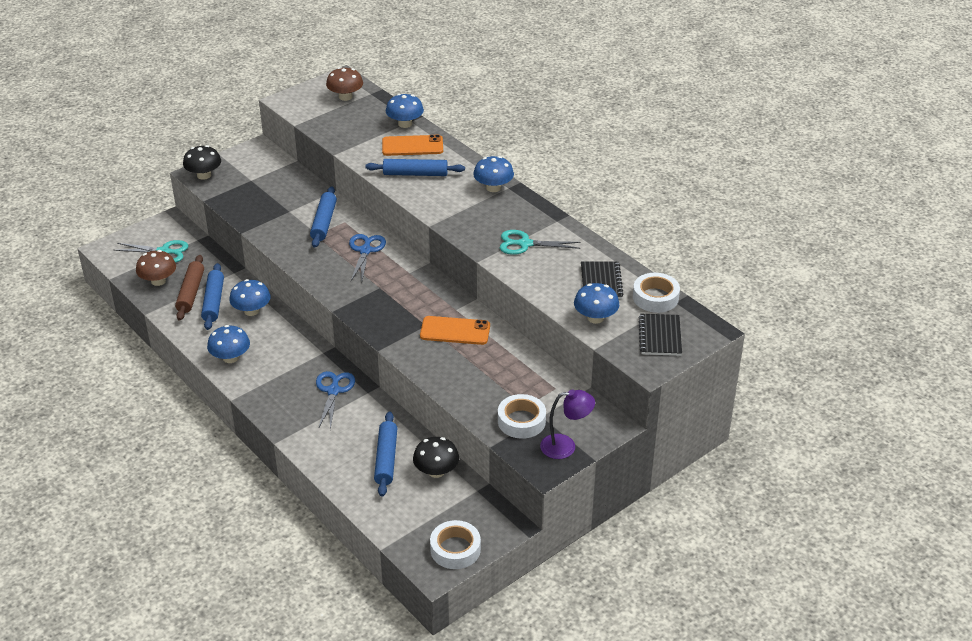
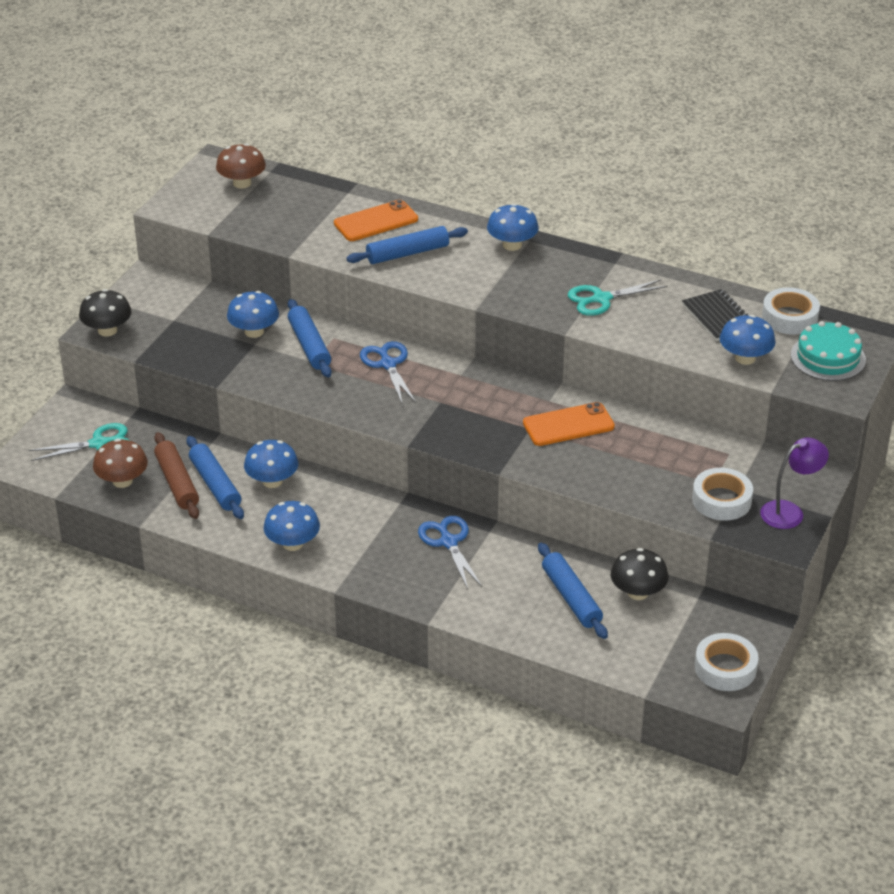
camera: 25 degrees left, 0 degrees up
(405, 124) = (344, 197): blue mushroom -> blue mushroom (254, 331)
(660, 336) = (828, 357): black notebook -> turquoise cake

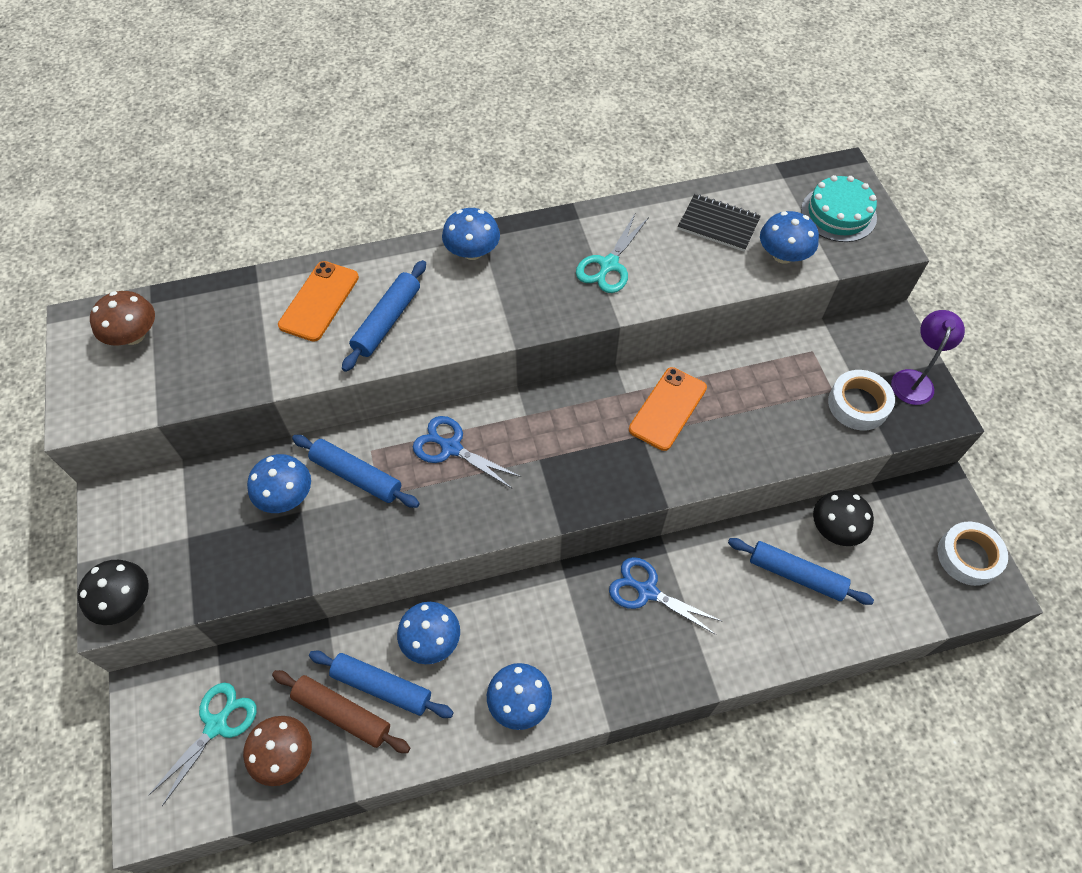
camera: 40 degrees left, 20 degrees up
(789, 317) = (768, 190): white tape -> none

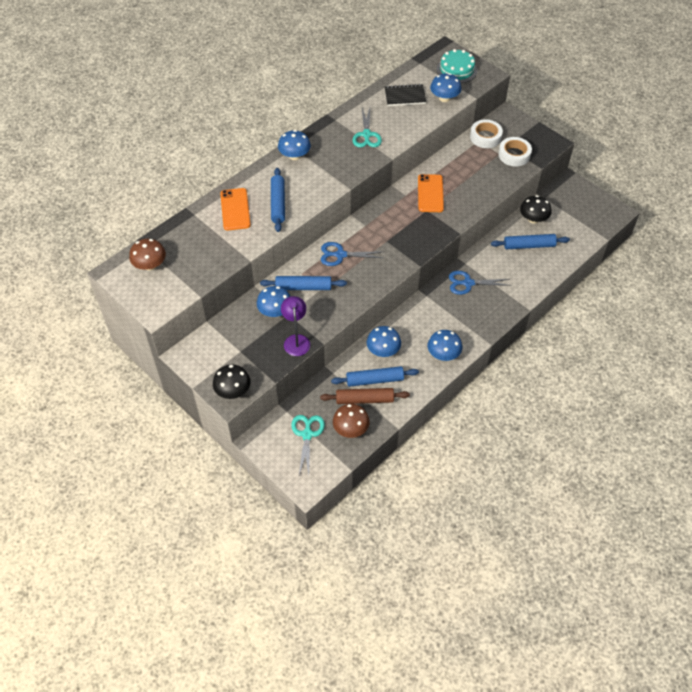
camera: 30 degrees left, 5 degrees down
(914, 379) = (531, 134): purple lamp -> purple lamp (296, 340)
(968, 556) = (596, 204): white tape -> white tape (485, 137)

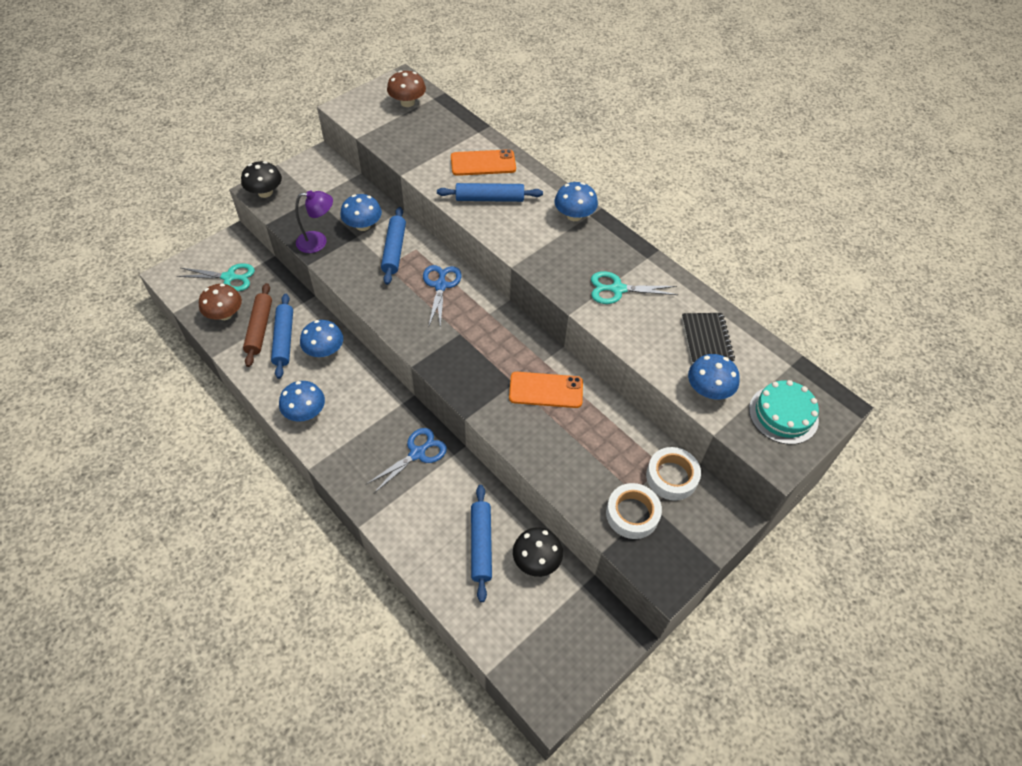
camera: 90 degrees right, 0 degrees up
(468, 283) = (417, 453): blue scissors -> blue scissors turned 45 degrees clockwise

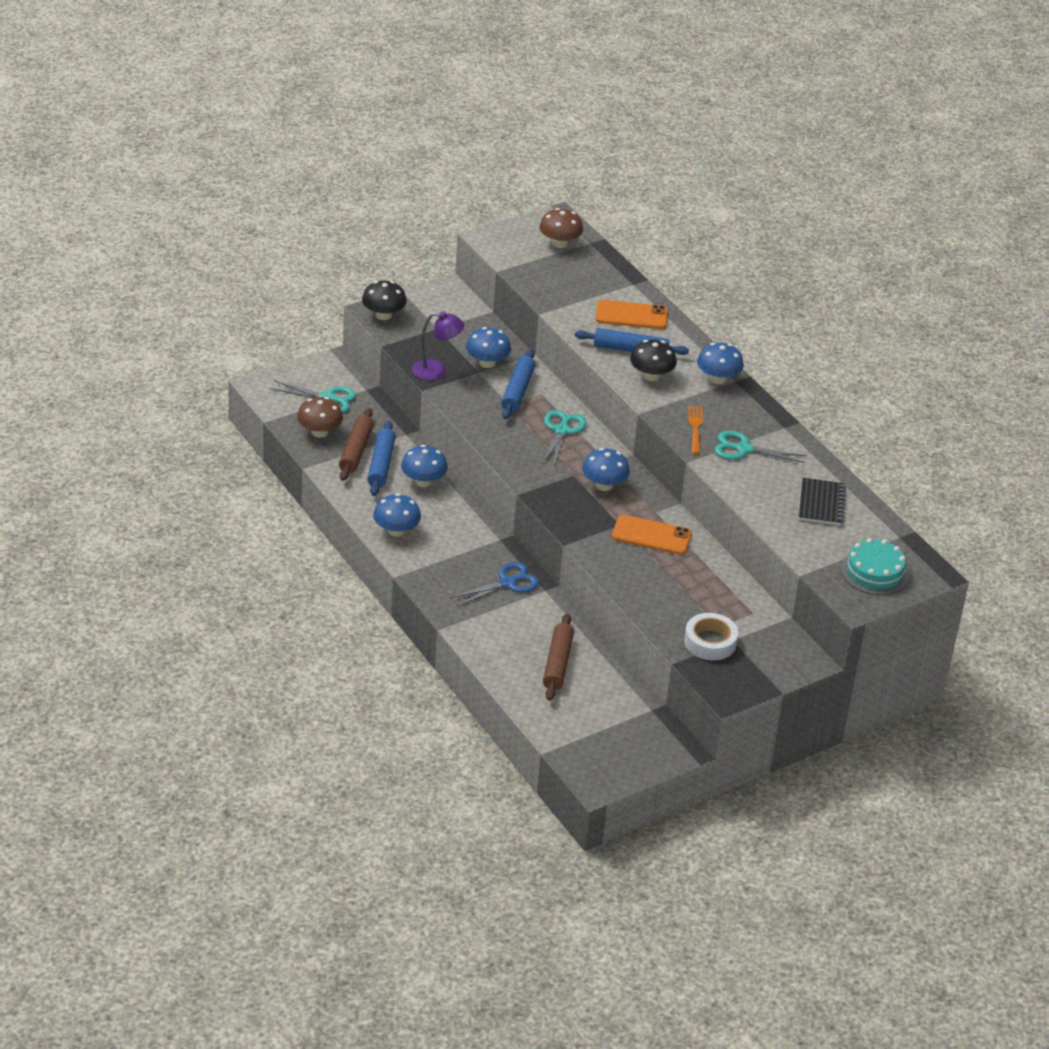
camera: 10 degrees right, 15 degrees down
(441, 285) = (562, 430): blue scissors -> turquoise scissors
(481, 545) = (557, 663): blue rolling pin -> brown rolling pin
(536, 560) = (610, 684): black mushroom -> black mushroom (651, 375)
(567, 273) = (695, 428): none -> orange fork
(671, 477) = (759, 622): white tape -> none
(708, 390) = (807, 542): blue mushroom -> blue mushroom (604, 485)

